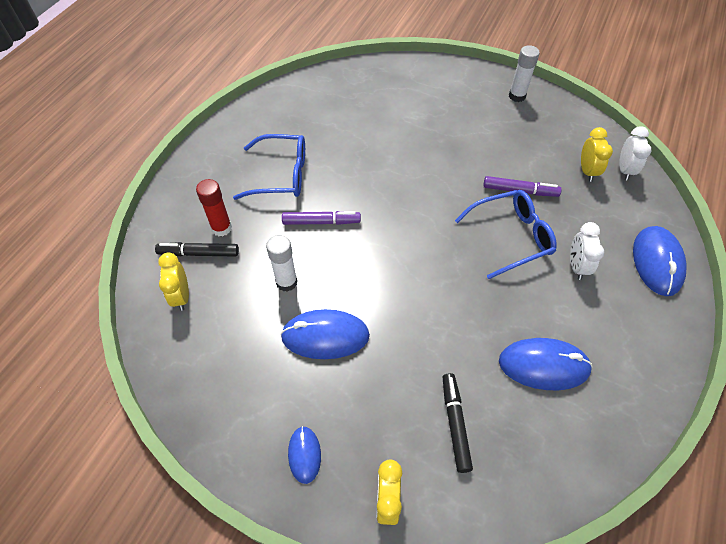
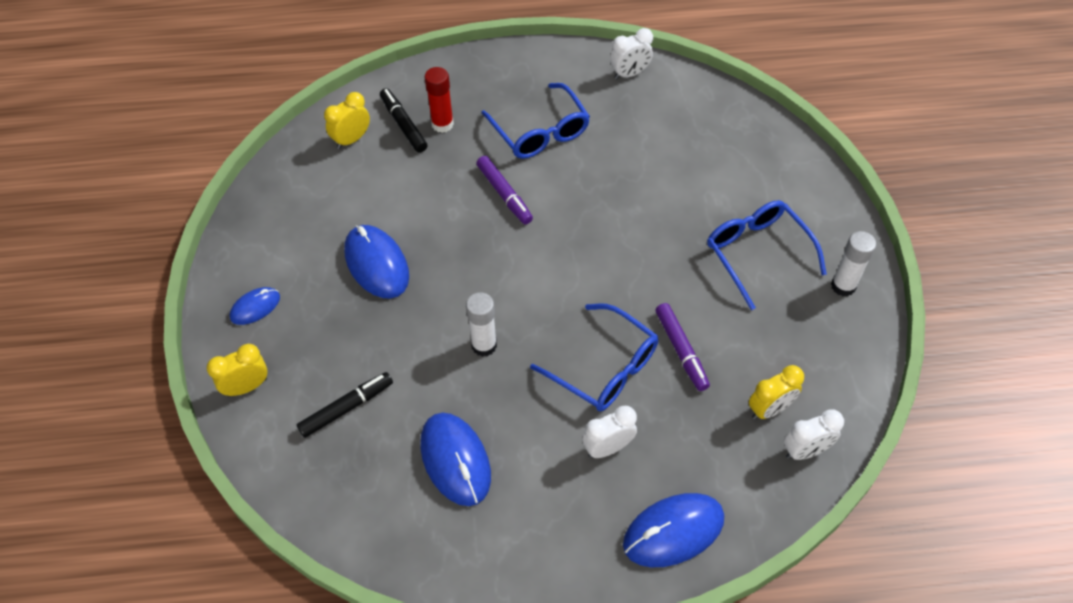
camera: 60 degrees right, 0 degrees up
(273, 105) = (629, 74): none -> white clock
(286, 282) = (415, 205): white glue stick -> white glue stick (484, 345)
(468, 119) = (757, 253): none -> blue glasses

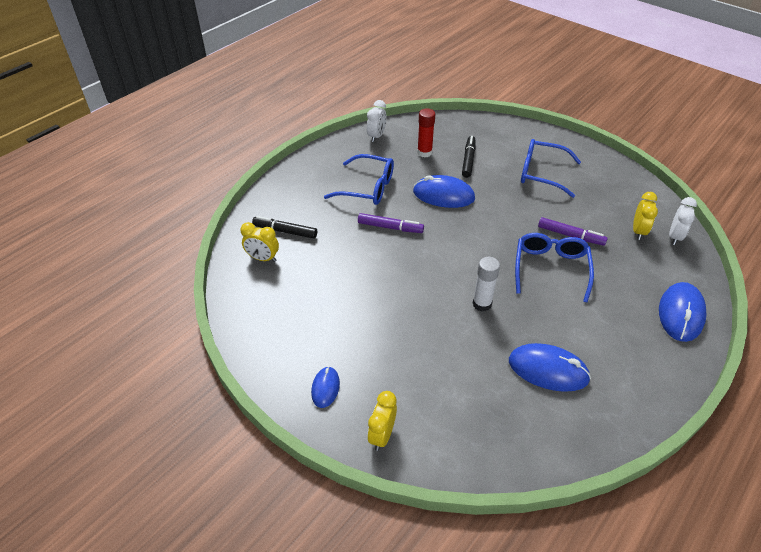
camera: 45 degrees left, 10 degrees down
(346, 408) = (456, 395): black marker -> black marker (468, 160)
(351, 139) = (263, 258): yellow clock -> yellow clock turned 75 degrees counterclockwise
(376, 264) = (368, 309): blue mouse -> blue mouse (443, 195)
(442, 124) = (308, 217): red glue stick -> red glue stick (424, 152)
(604, 368) = (550, 269): blue glasses -> blue glasses turned 75 degrees counterclockwise
(608, 447) = (603, 302): white clock -> none
(843, 286) = (592, 163): white glue stick -> none

